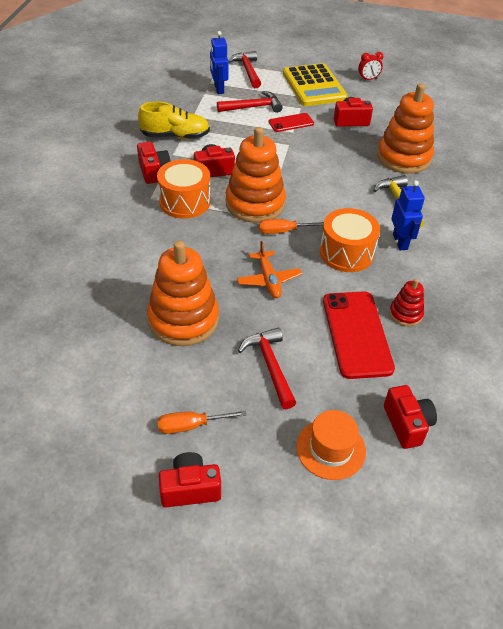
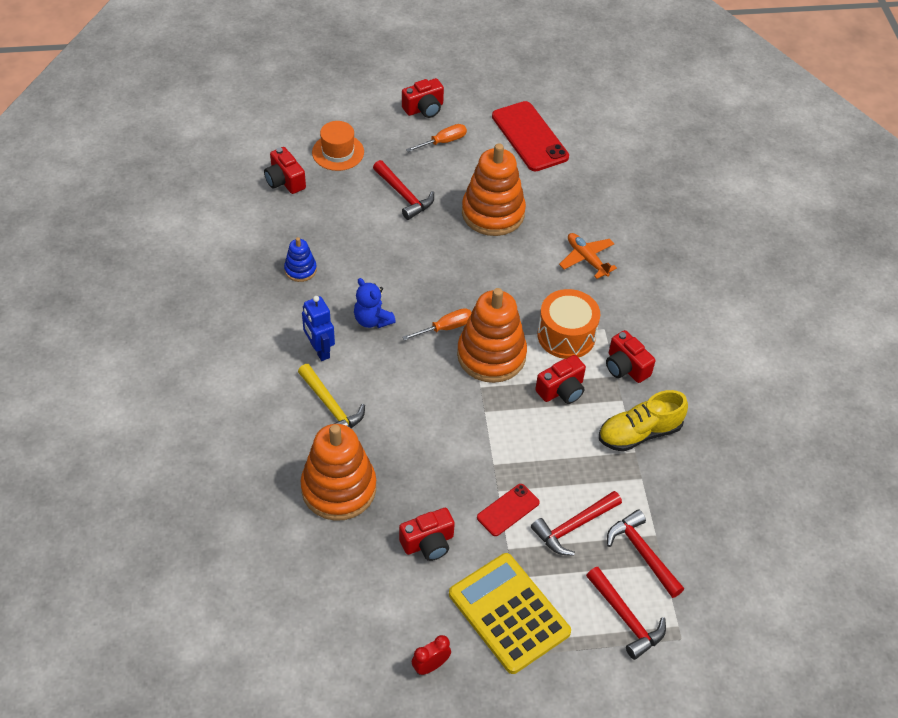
camera: 160 degrees right, 5 degrees up
(218, 89) = (642, 553): blue robot -> red hammer
(268, 280) = (437, 269): orange plane -> orange plane (586, 259)
(346, 253) = (372, 320): orange drum -> blue teddy bear
(356, 334) = (340, 239): red phone -> red phone (529, 136)
(405, 314) = (300, 270): red stacking toy -> blue stacking toy

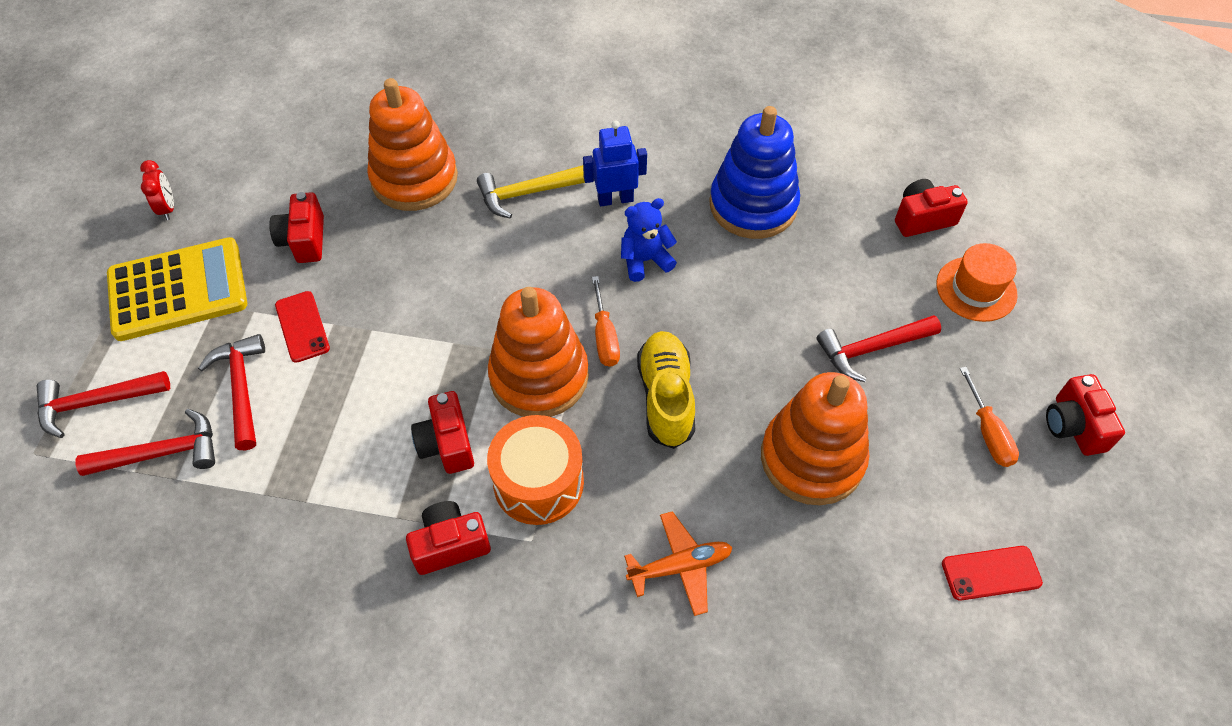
camera: 110 degrees right, 5 degrees up
(300, 270) = (753, 205): blue stacking toy -> blue stacking toy, size x2.06
(529, 136) = (991, 573): red phone -> red phone, size x0.54
(639, 433) = (332, 519): yellow shoe -> yellow shoe (666, 397)

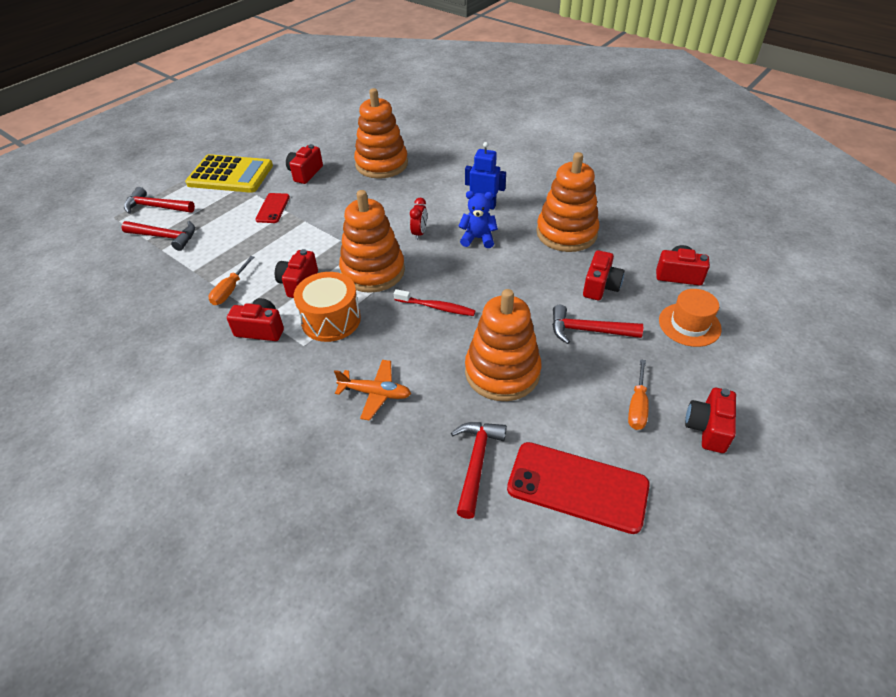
camera: 30 degrees right, 10 degrees down
(168, 208) = (255, 142): red clock -> red clock (419, 233)
(241, 389) = (222, 224): red hammer -> red hammer (476, 463)
(527, 193) = (436, 188): yellow hammer -> none
(604, 336) = (425, 266): orange screwdriver -> orange screwdriver (230, 290)
(666, 397) = (436, 307): yellow shoe -> red toothbrush
(753, 205) = (566, 233): blue stacking toy -> orange stacking toy
(845, 275) = (600, 286): none -> red camera
(991, 573) = (577, 487): red phone -> red phone, size x1.84

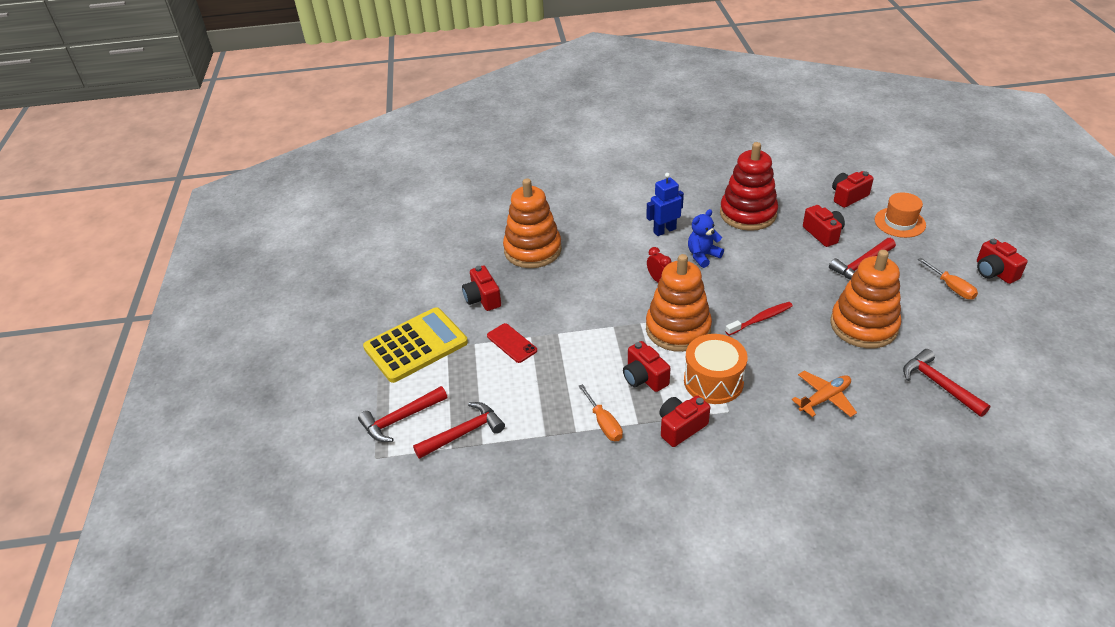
camera: 45 degrees left, 5 degrees down
(566, 233) = (748, 214): orange stacking toy -> red stacking toy
(577, 487) = (997, 352): red phone -> none

